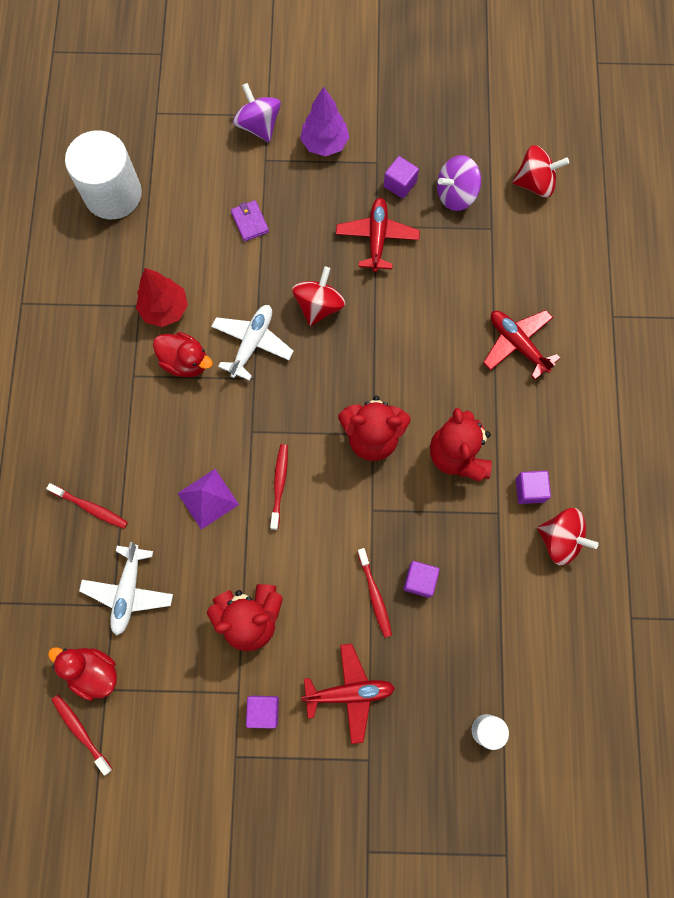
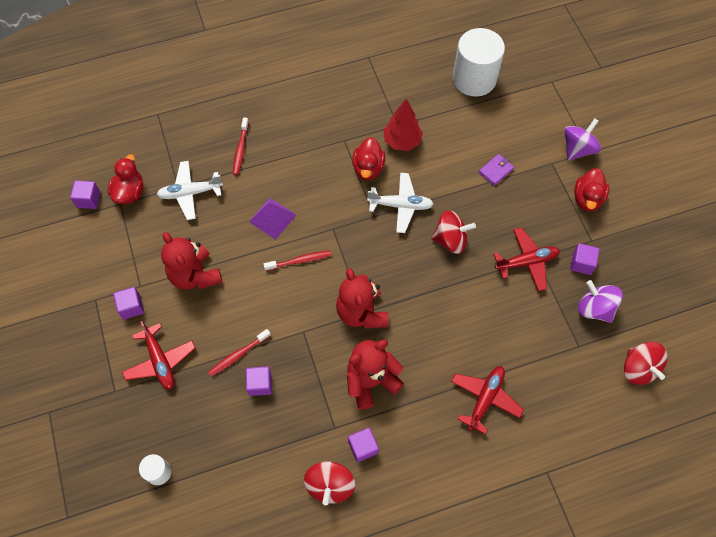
camera: 70 degrees right, 10 degrees down
(81, 732) = (88, 199): red toothbrush -> purple cube
(325, 144) = (587, 198): purple tree -> red duck

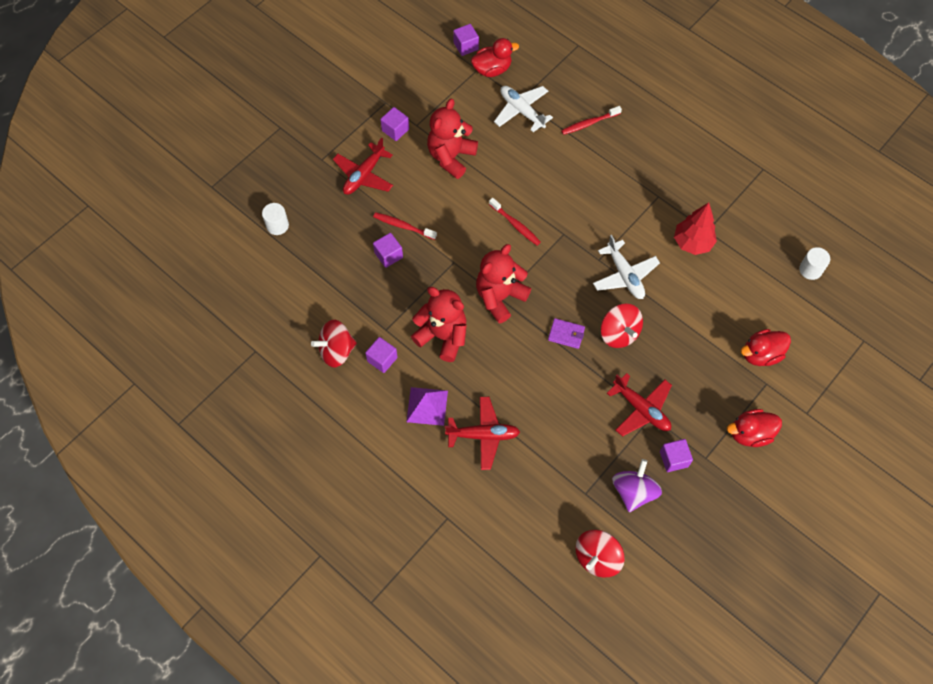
camera: 60 degrees right, 0 degrees up
(272, 218) = (541, 183): purple pyramid -> purple pyramid (427, 406)
(368, 168) = (643, 230): red duck -> red duck (760, 354)
(474, 79) = (810, 269): white cylinder -> white cylinder, size x0.46
(496, 171) = (720, 337): purple wallet -> purple wallet (566, 334)
(578, 149) = (801, 400): purple spinning top -> none

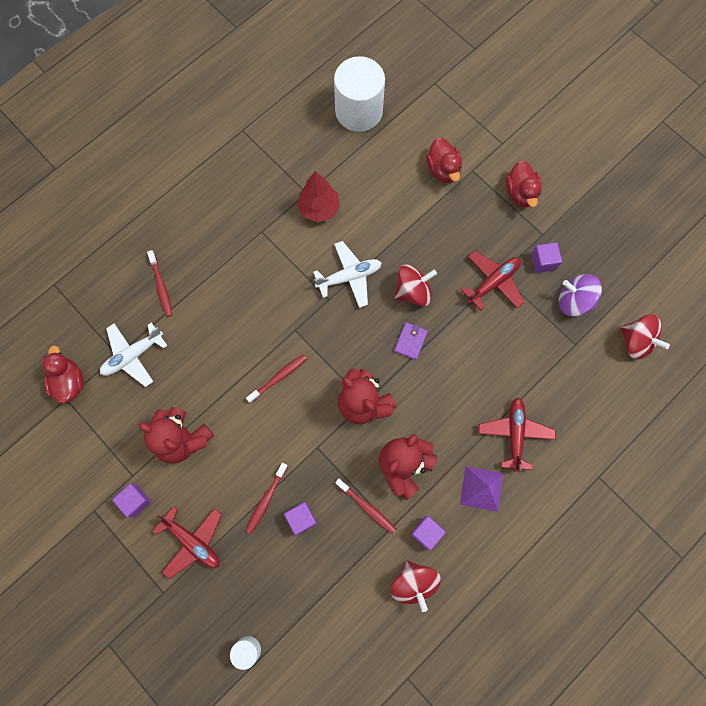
camera: 85 degrees left, 10 degrees up
(402, 307) = (367, 507): none -> red toothbrush
(466, 46) = (30, 409): purple cube -> none
(810, 269) = (359, 111): white cylinder -> white cylinder, size x2.18

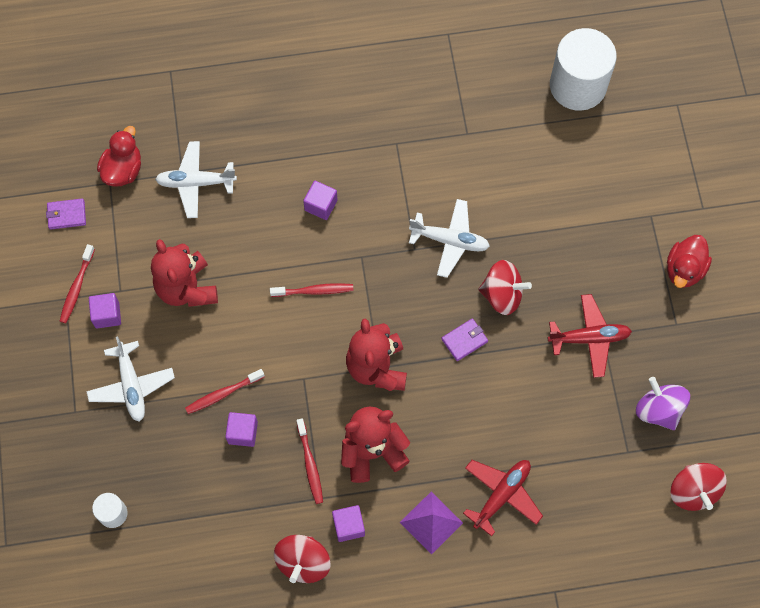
camera: 35 degrees right, 5 degrees down
(49, 446) = (67, 215): none -> purple wallet
(161, 286) = (266, 135): red toothbrush -> red toothbrush (77, 287)
(192, 542) = (131, 385): red plane -> white plane
(319, 208) = (468, 156): red tree -> none
(443, 169) = (621, 196): red duck -> none
(543, 261) = (656, 351): purple cube -> purple cube (321, 205)

